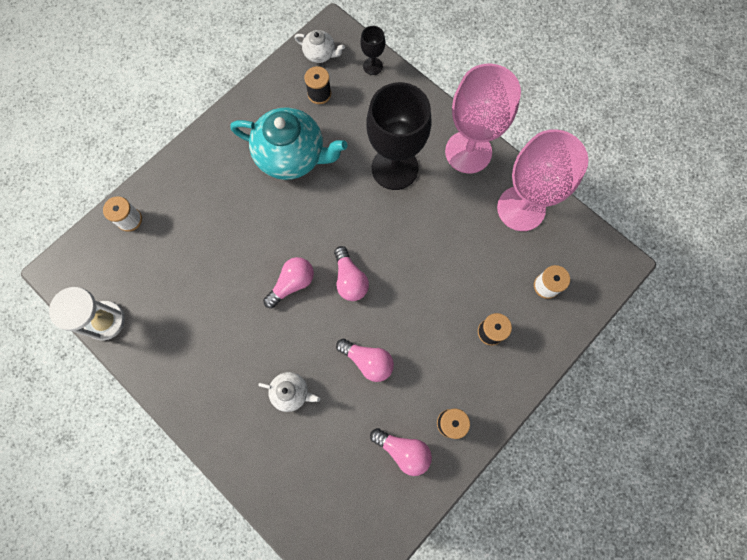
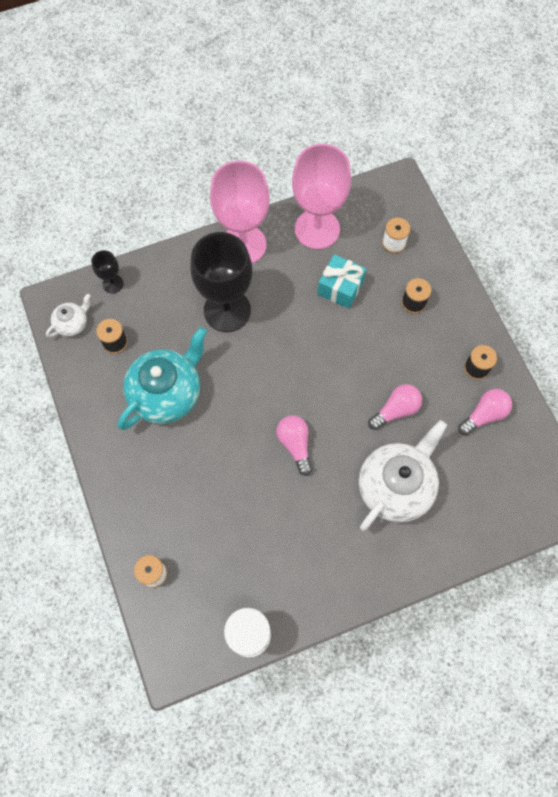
camera: 65 degrees left, 5 degrees down
(291, 392) = (396, 486): white teapot -> white teapot, size x2.07
(350, 279) = (315, 393): pink light bulb -> none
(470, 256) = (340, 287): none -> turquoise gift

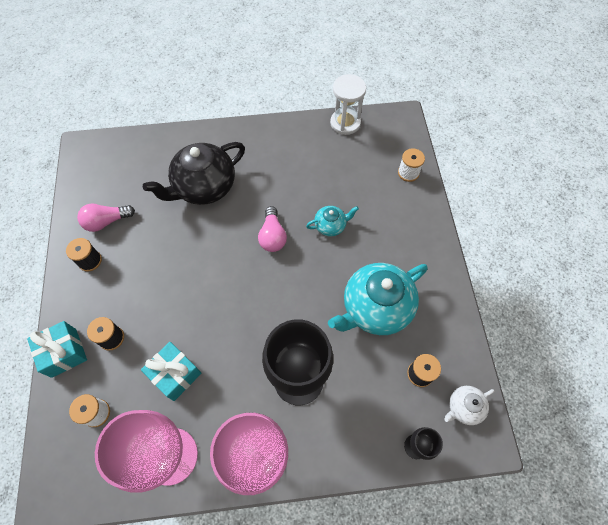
camera: 165 degrees left, 5 degrees down
(233, 474) = (330, 226): none -> turquoise teapot
(395, 410) = (177, 243): pink light bulb -> none
(396, 486) = (204, 187): white teapot -> black teapot
(450, 280) = (64, 353): none -> turquoise gift

